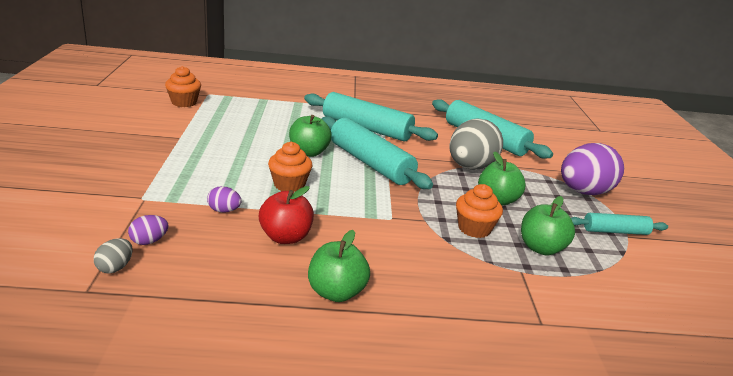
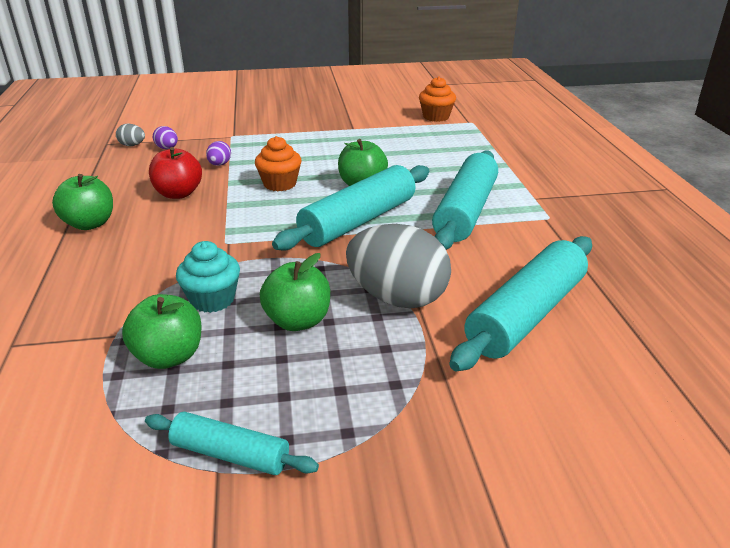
camera: 85 degrees right, 5 degrees up
(474, 229) = (212, 299): orange cupcake -> turquoise cupcake
(584, 192) = (372, 430): purple egg -> none
(615, 231) = (230, 454): turquoise rolling pin -> turquoise rolling pin turned 60 degrees counterclockwise

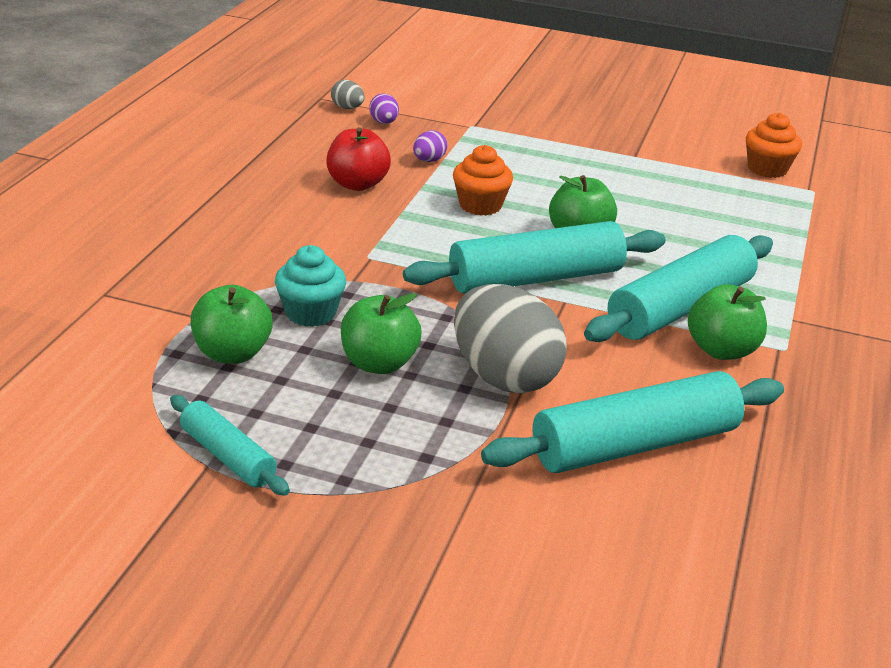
camera: 25 degrees right, 0 degrees up
(90, 224) = (244, 193): green apple -> green apple (721, 350)

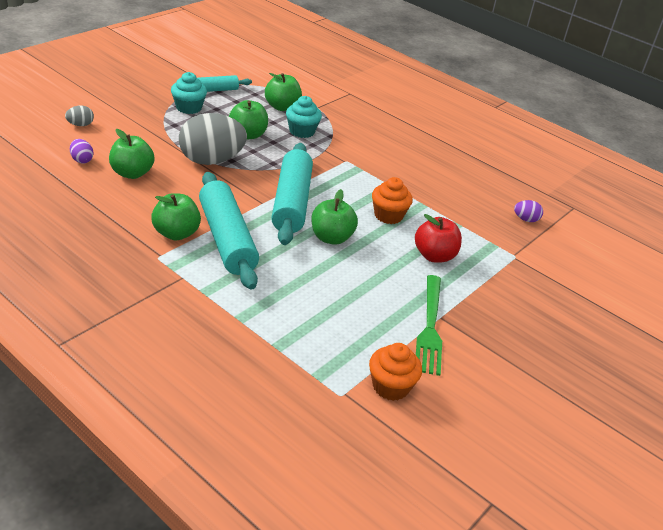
camera: 110 degrees right, 5 degrees up
(339, 463) = (189, 108): none -> turquoise cupcake
(347, 108) = (553, 212): grey egg -> grey egg (80, 125)
(357, 184) = (434, 182): red apple -> red apple (434, 256)
(429, 160) = (459, 218): purple egg -> purple egg (82, 160)
(635, 445) = (132, 173): turquoise rolling pin -> green apple
(659, 159) = (430, 327): none -> green fork

